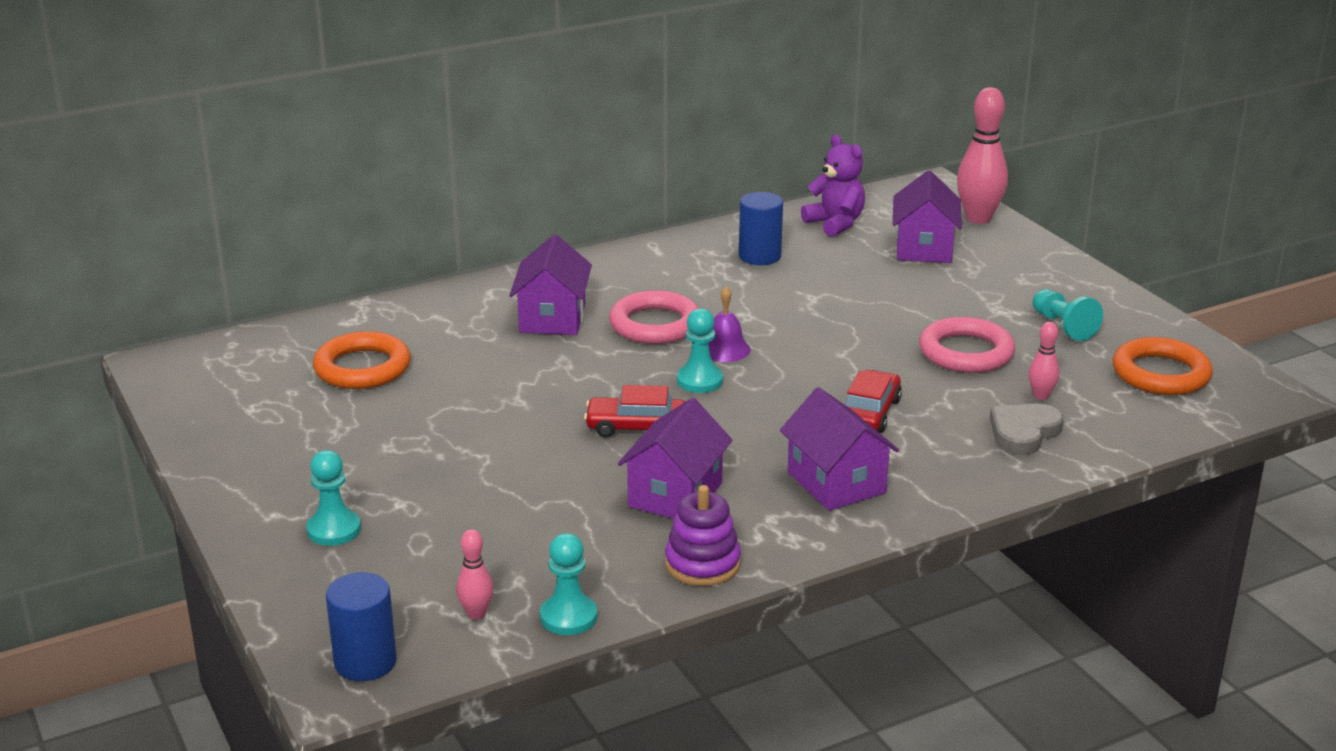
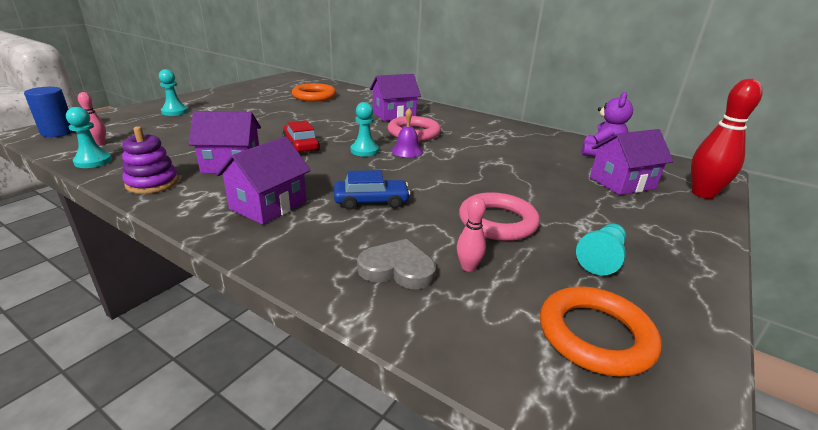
camera: 60 degrees right, 0 degrees up
(759, 256) = (525, 142): blue cylinder -> none
(870, 413) = (371, 201): red car -> blue car
(978, 218) = (703, 194): pink bowling pin -> red bowling pin

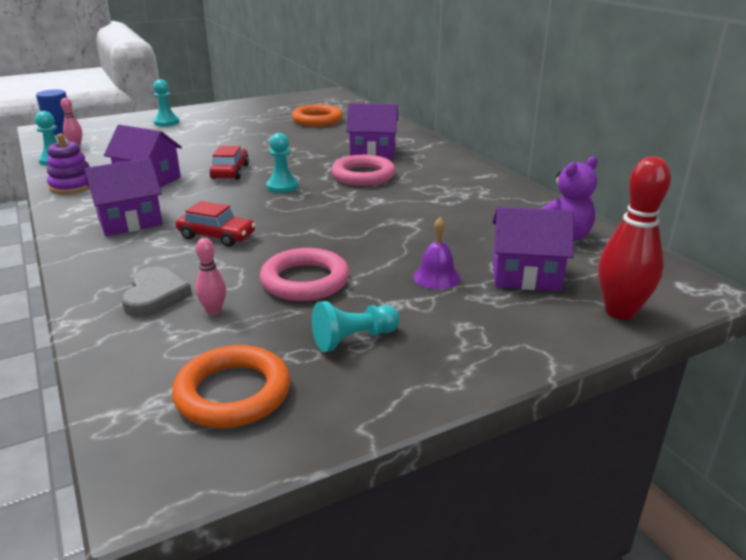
camera: 30 degrees right, 0 degrees up
(371, 201) = (217, 236): blue car -> red car
(397, 269) = (155, 296): grey heart -> grey heart turned 45 degrees clockwise
(407, 151) = (325, 194): purple bell -> purple bell (436, 277)

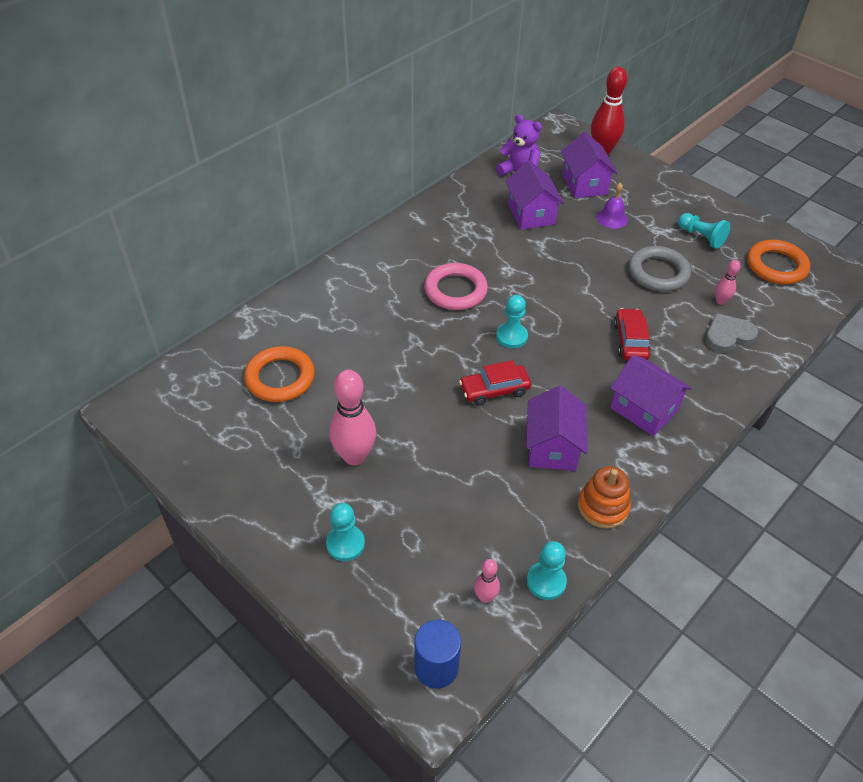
camera: 110 degrees left, 20 degrees up
(72, 186) = (603, 507): purple stacking toy -> orange stacking toy
(226, 130) = (354, 456): none -> pink bowling pin
(305, 281) = (658, 273): pink ring -> grey ring
(373, 152) = (385, 299): purple house -> purple house (531, 214)

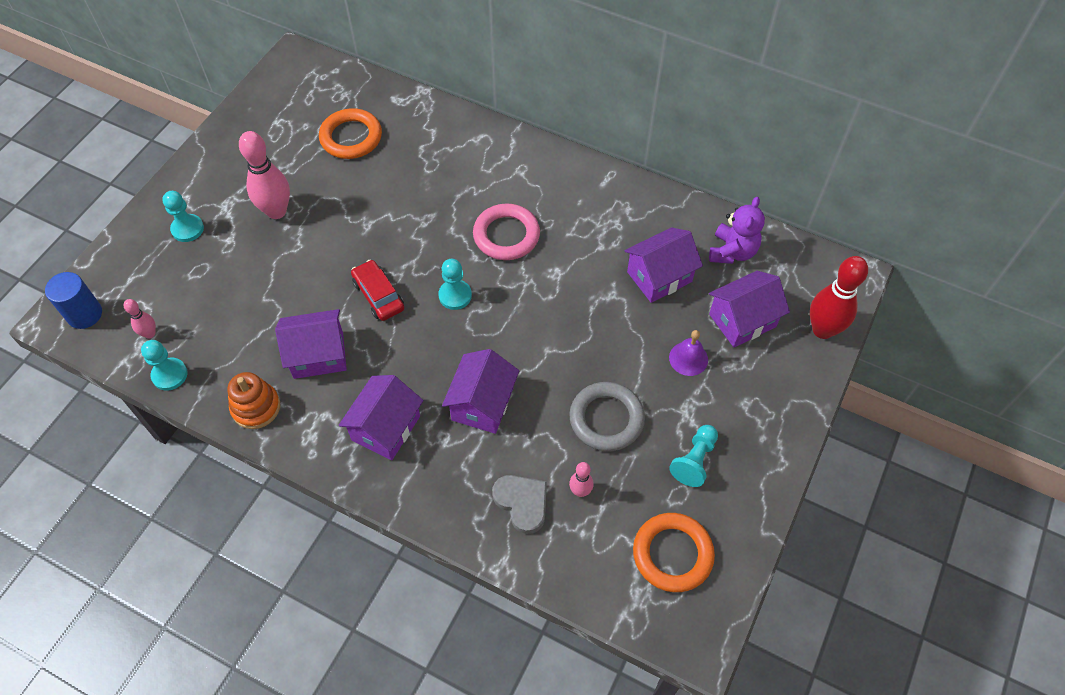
camera: 75 degrees right, 10 degrees up
(630, 341) = (482, 404): red car -> purple house

